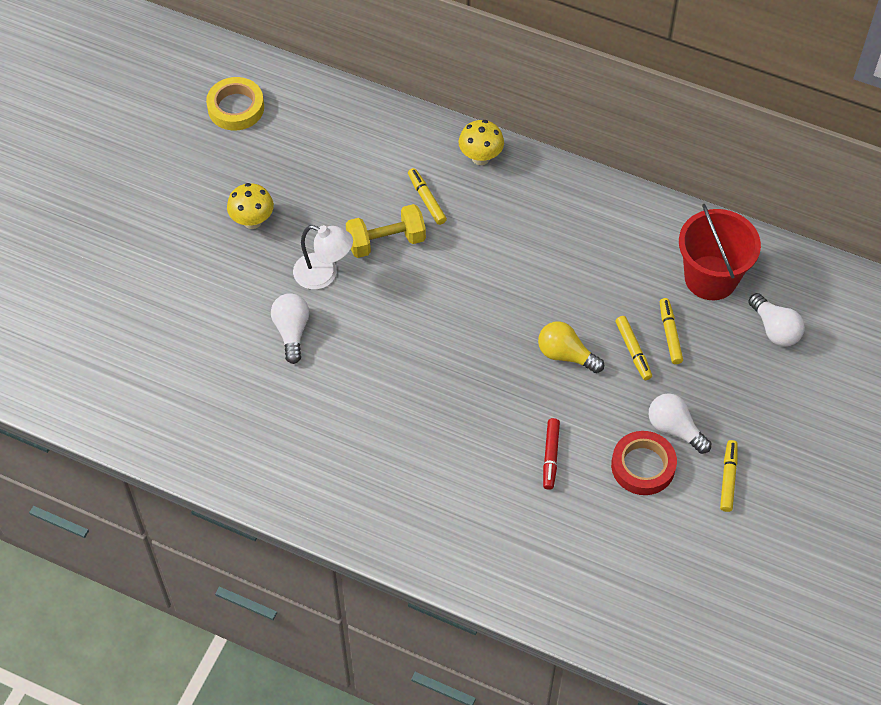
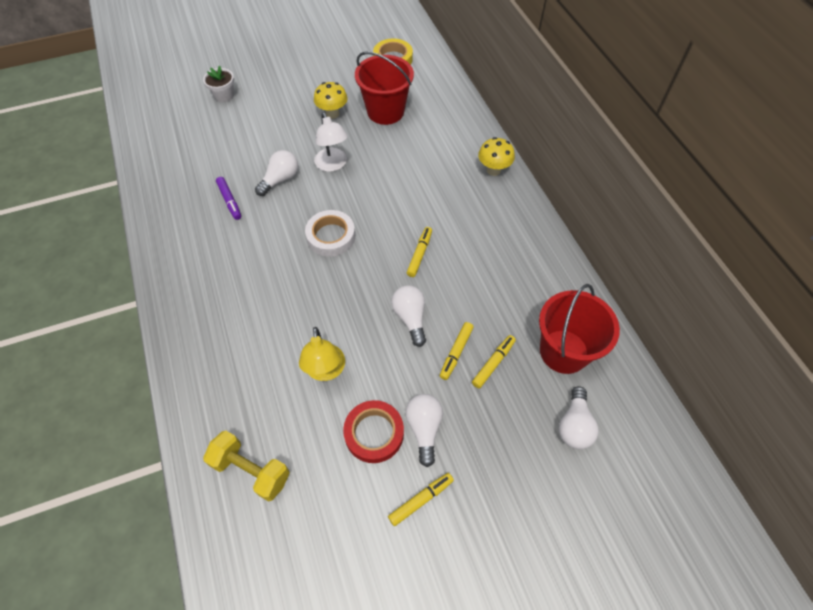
camera: 45 degrees right, 0 degrees up
(105, 293) = (224, 95): none -> white flower pot
(270, 393) = (229, 201): none -> purple marker
(304, 175) = (385, 111): none -> red bucket
(386, 241) = (386, 173): yellow dumbbell -> yellow dumbbell (251, 470)
(411, 344) = (331, 236): none -> white tape
(426, 199) = (435, 169): yellow marker -> yellow marker (419, 254)
(550, 456) = (325, 371): red marker -> yellow lamp
(566, 355) = (410, 318): yellow light bulb -> white light bulb

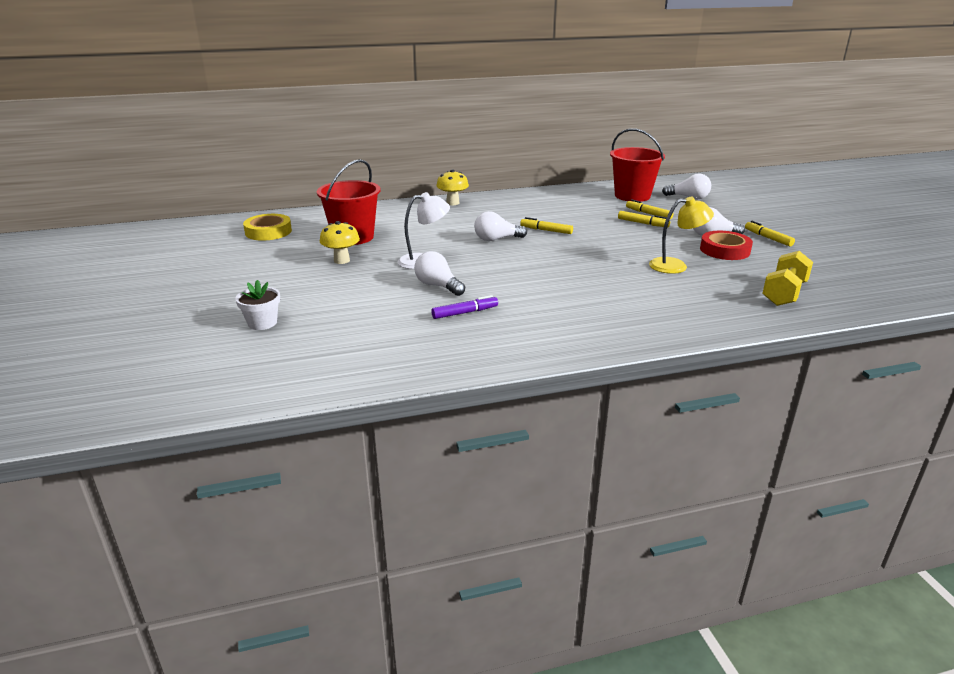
camera: 85 degrees left, 30 degrees down
(331, 236) = (523, 263): white tape -> none
(410, 318) = (614, 236): white light bulb -> white light bulb (496, 239)

